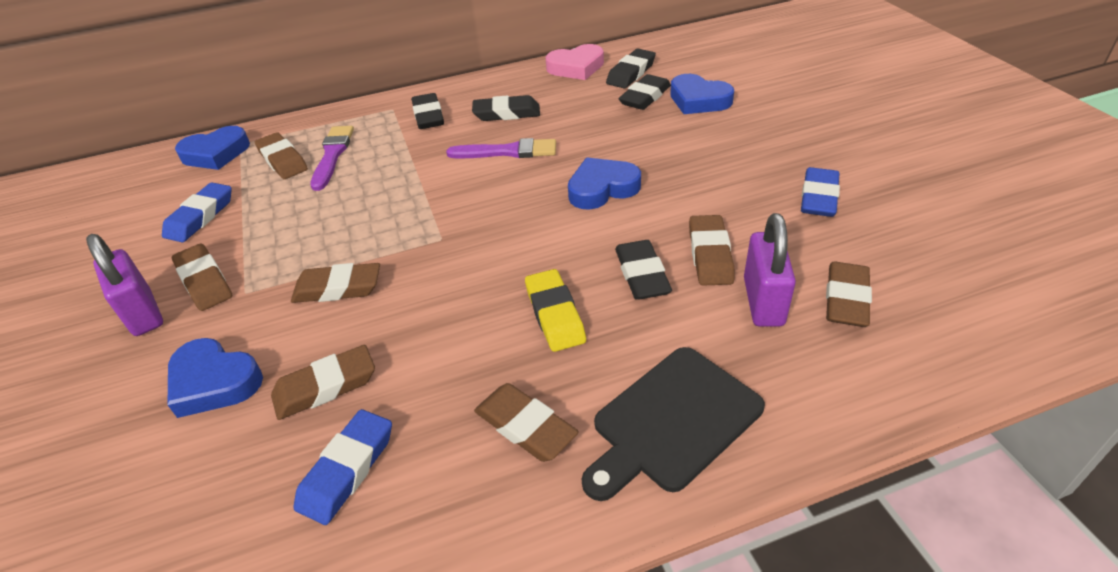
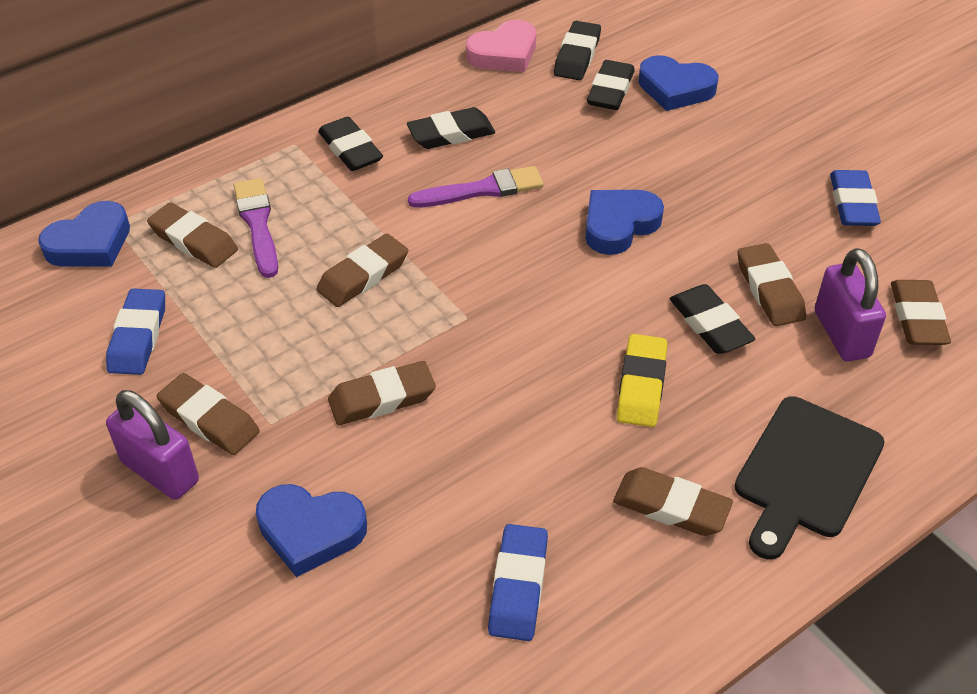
camera: 20 degrees left, 5 degrees up
(325, 387) = (441, 510): brown eraser -> brown eraser (363, 275)
(555, 314) = (641, 385): yellow eraser -> yellow eraser turned 45 degrees clockwise

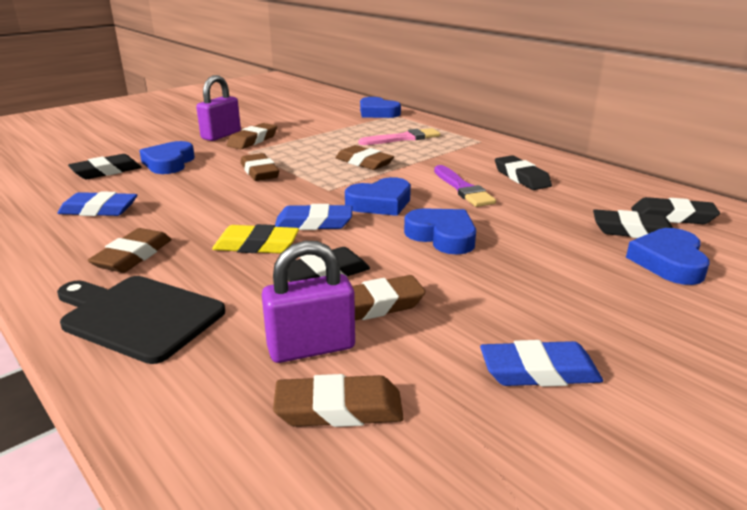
camera: 85 degrees right, 20 degrees down
(138, 336) = (311, 125): blue eraser -> blue eraser (314, 223)
(193, 241) = (385, 128): brown eraser -> none
(258, 224) = (403, 138): purple brush -> pink brush
(350, 149) = (484, 153): black eraser -> black eraser (106, 171)
(504, 53) = (642, 190): pink heart -> none
(521, 268) = (380, 203): none -> blue heart

